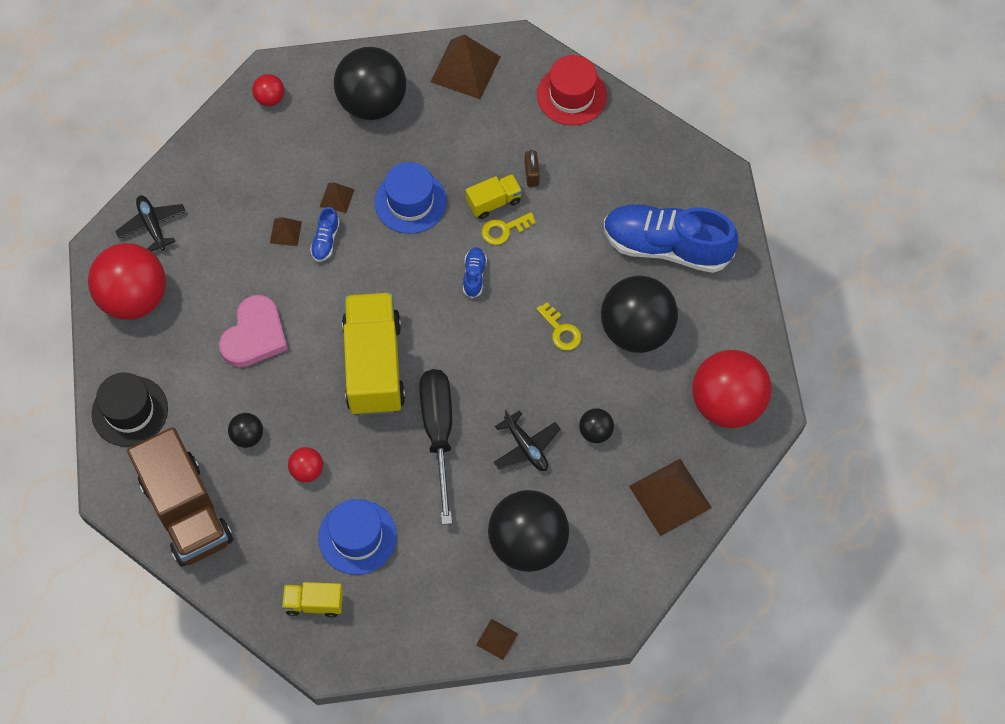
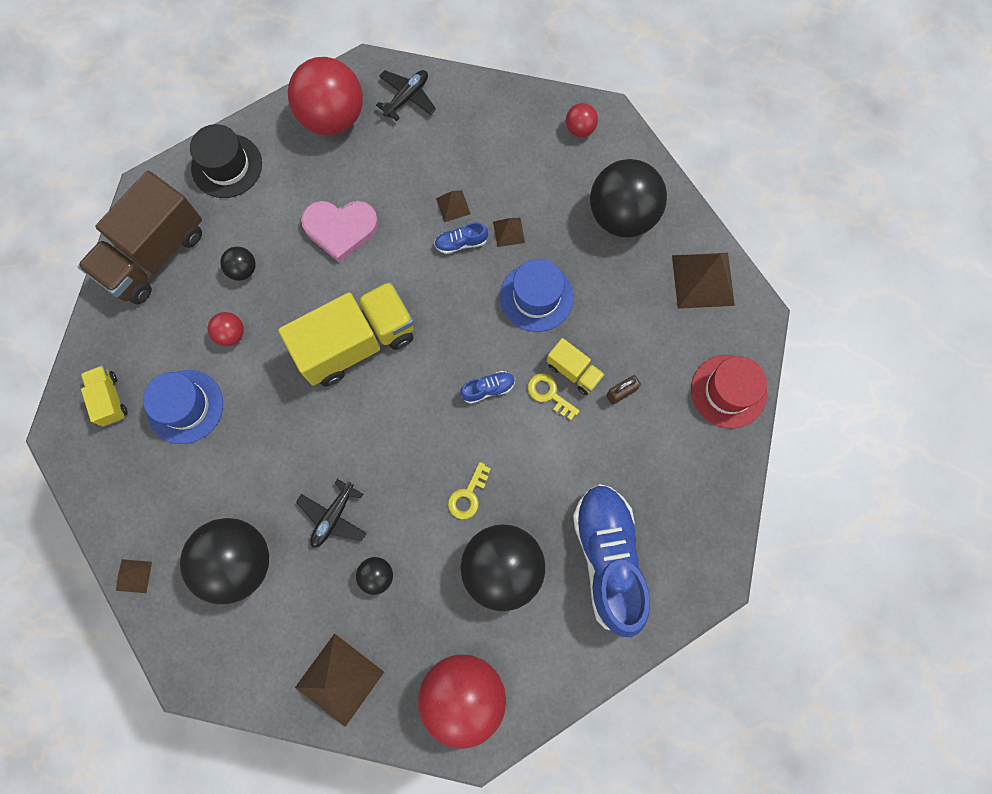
camera: 65 degrees right, 10 degrees up
(438, 433) = (314, 430): black screwdriver -> none

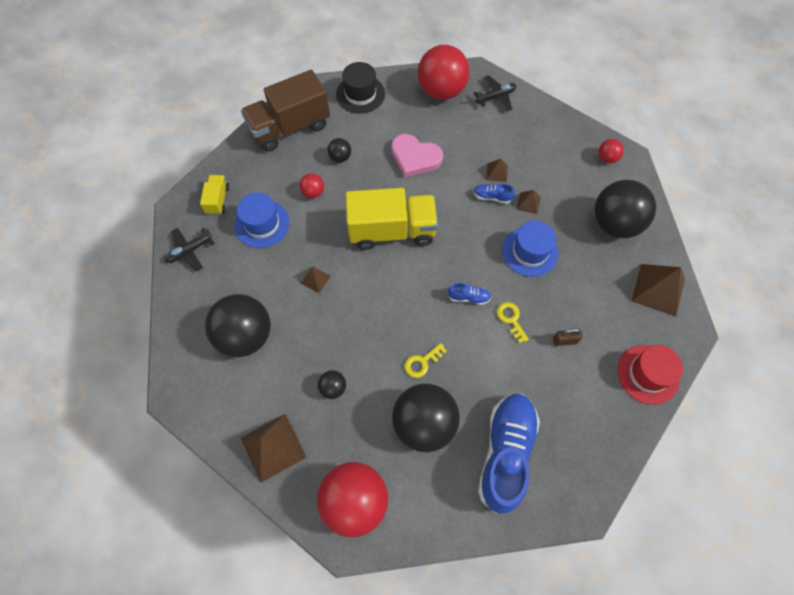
camera: 25 degrees right, 10 degrees down
(133, 576) = (175, 314): brown pyramid -> brown pyramid (315, 279)
(333, 517) = (323, 335): black plane -> black plane (190, 251)
(574, 371) = (535, 311): yellow truck -> none

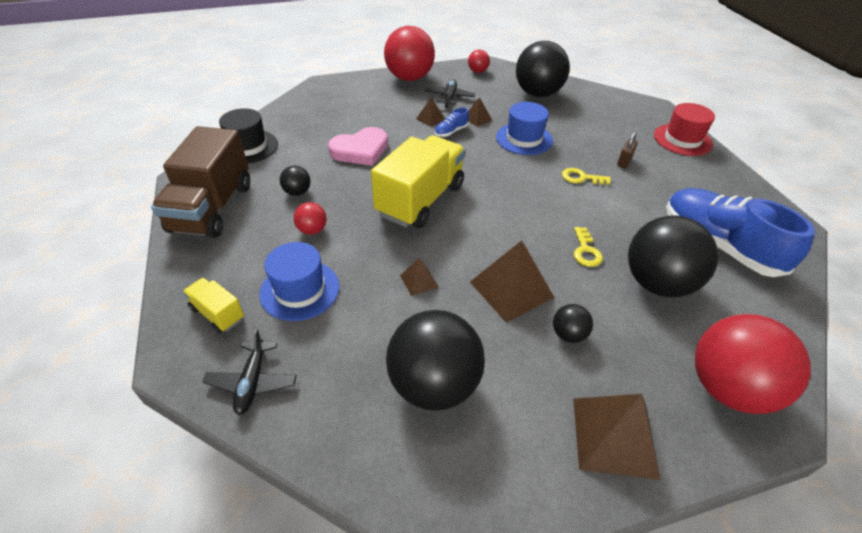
camera: 55 degrees left, 20 degrees down
(441, 91) = (314, 106): red ball -> red ball (409, 78)
(469, 297) = (539, 190): blue shoe -> none
(495, 97) = (359, 87): black plane -> black plane (449, 98)
(658, 289) = (611, 103): brown pyramid -> brown pyramid (511, 289)

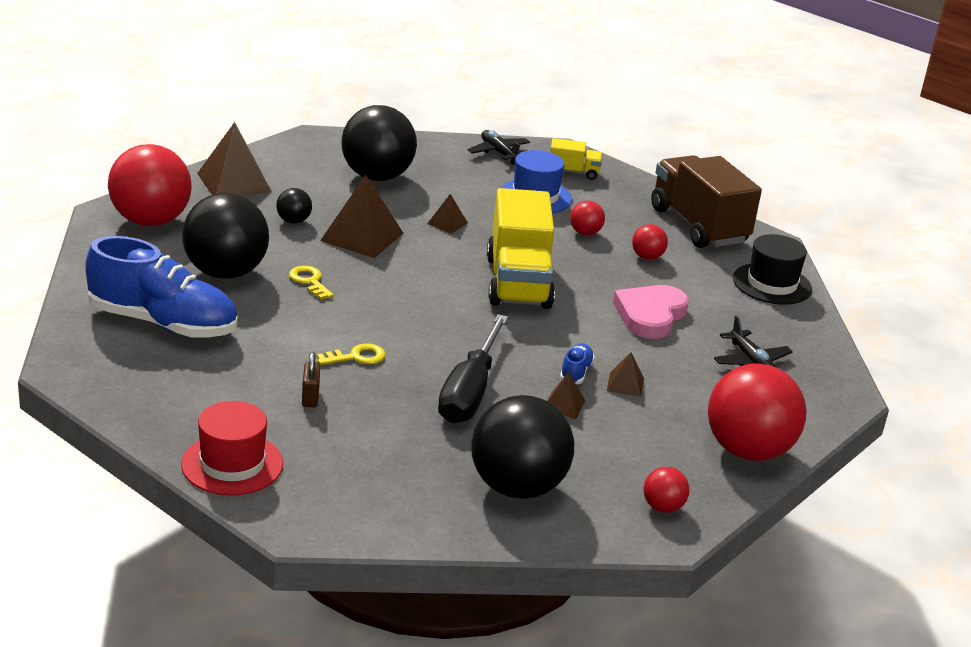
camera: 145 degrees right, 15 degrees down
(297, 192) = (647, 257): black ball -> red ball
(449, 98) = (642, 430): black plane -> black plane (751, 361)
(524, 139) = (470, 391): blue hat -> black screwdriver

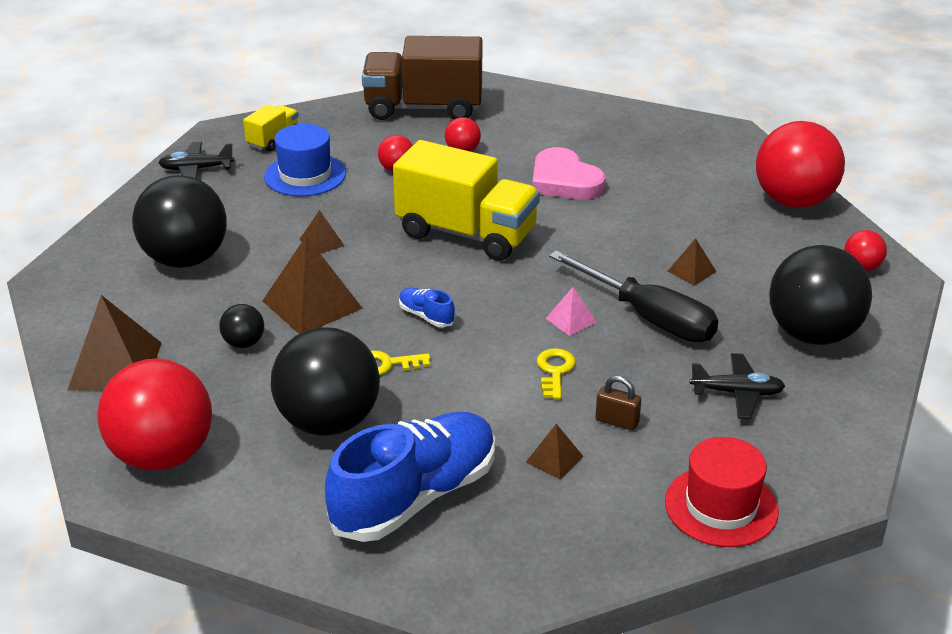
camera: 60 degrees left, 5 degrees up
(434, 353) = (571, 320): none -> pink pyramid
(576, 372) = (641, 248): blue shoe -> blue shoe (426, 316)
(625, 384) = (671, 229): brown pyramid -> brown pyramid (554, 459)
(751, 361) = (662, 156): black plane -> black plane (737, 393)
(772, 284) = (545, 106): black hat -> none

